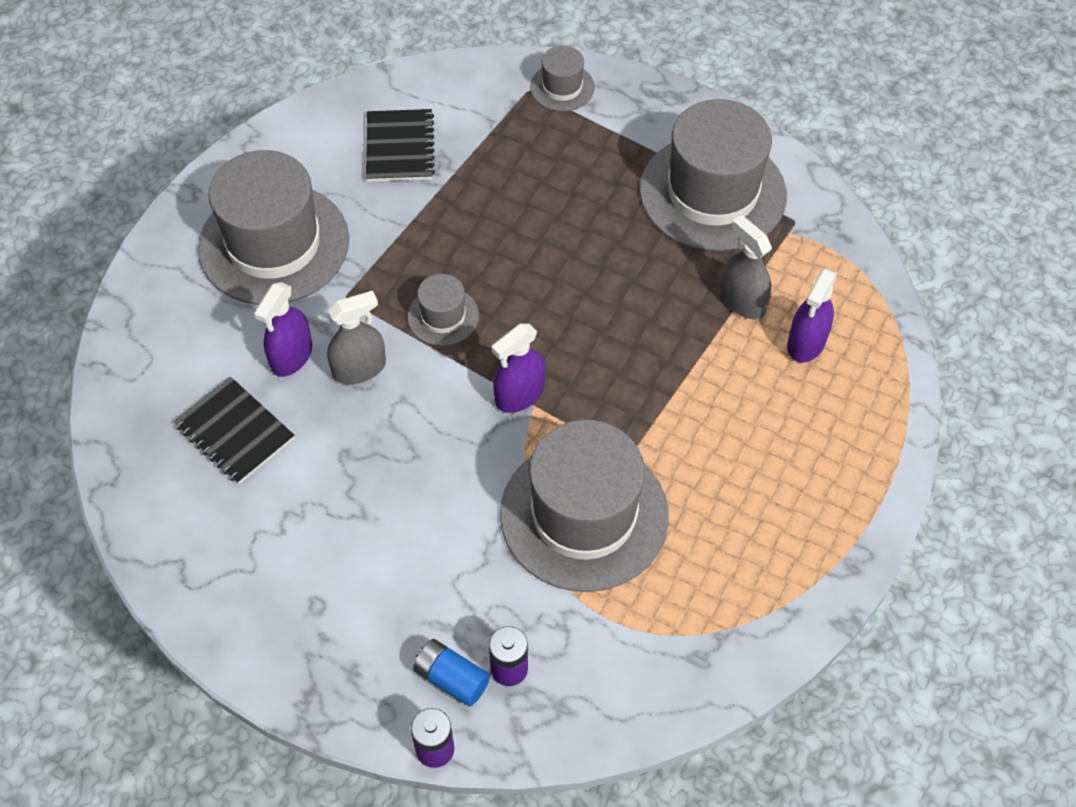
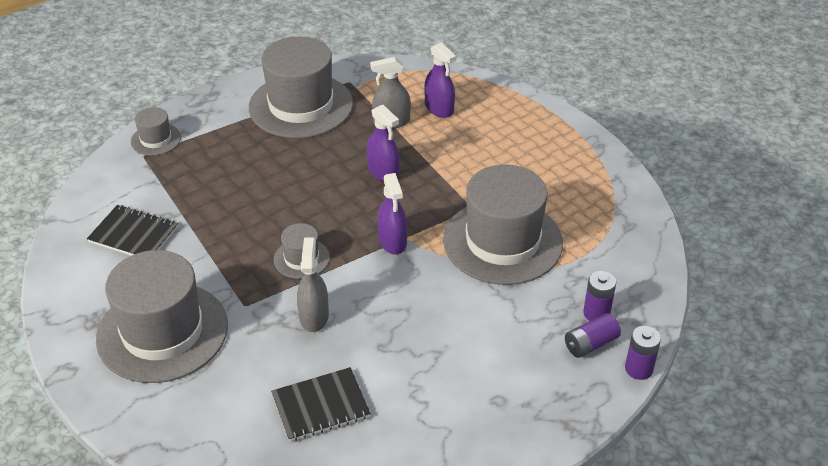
camera: 65 degrees left, 15 degrees down
(291, 356) = (275, 352): purple spray bottle -> purple spray bottle (383, 172)
(451, 678) = (590, 344): blue battery -> purple battery

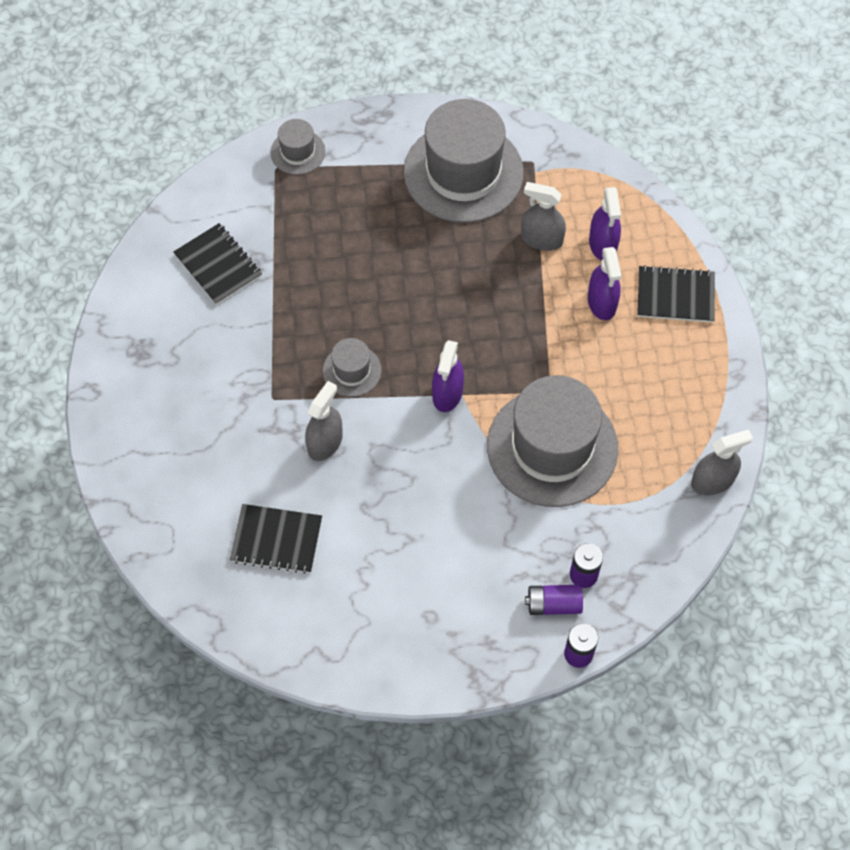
camera: 30 degrees right, 20 degrees up
(162, 332) = (187, 391): grey hat -> none
(383, 172) = (492, 302): purple spray bottle -> purple spray bottle (602, 302)
(516, 117) = (675, 295): none -> black notebook
(637, 212) = (712, 481): none -> grey spray bottle

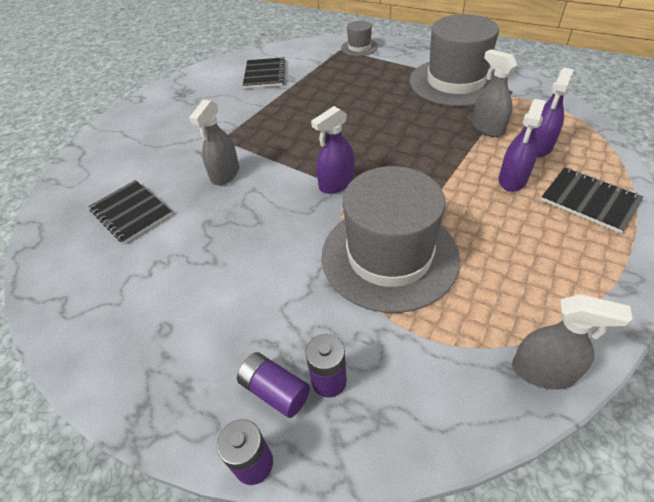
camera: 40 degrees right, 15 degrees down
(325, 443) = (225, 174): grey spray bottle -> grey spray bottle turned 135 degrees clockwise
(352, 371) = (285, 145): grey hat -> none

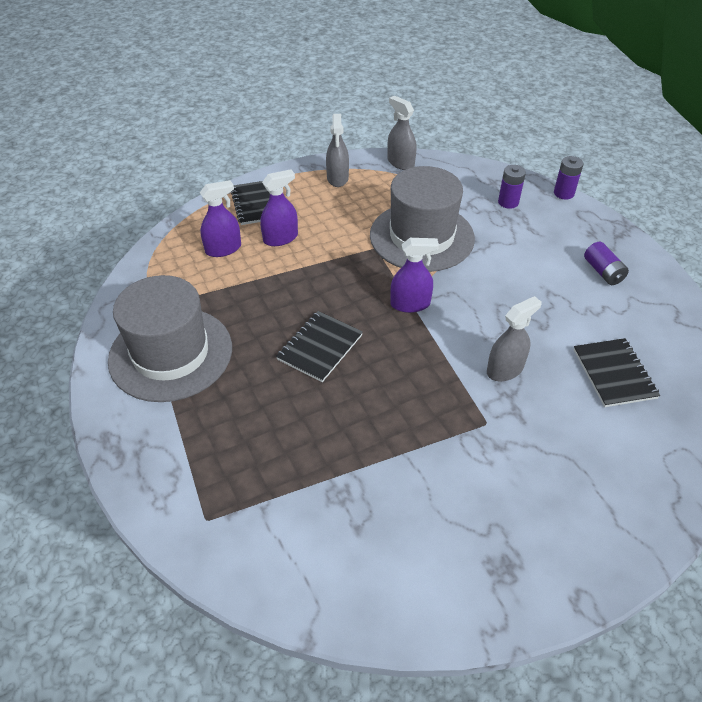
camera: 150 degrees left, 0 degrees up
(265, 74) = (359, 530): black notebook -> black notebook (320, 347)
(275, 391) = (540, 210): purple battery -> purple battery (603, 272)
(359, 47) = (177, 504): grey hat -> none
(487, 128) = (231, 284): grey spray bottle -> grey spray bottle (337, 178)

